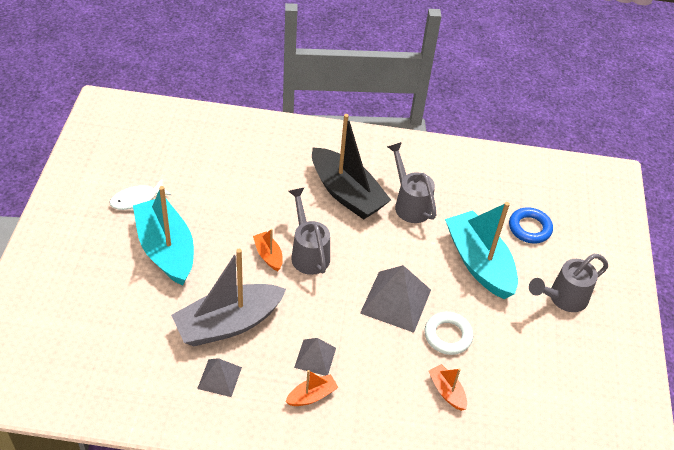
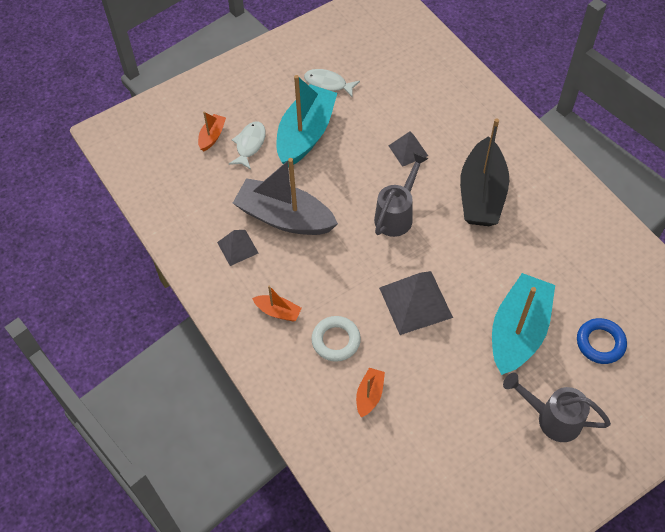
camera: 55 degrees right, 10 degrees up
(128, 293) = (249, 145): none -> white fish
(268, 255) = (367, 193): orange boat -> orange boat (212, 136)
(315, 357) = (311, 289): grey pyramid -> grey pyramid (408, 150)
(409, 203) = (522, 241): grey watering can -> none
(448, 336) = (421, 360): white ring -> white ring (336, 341)

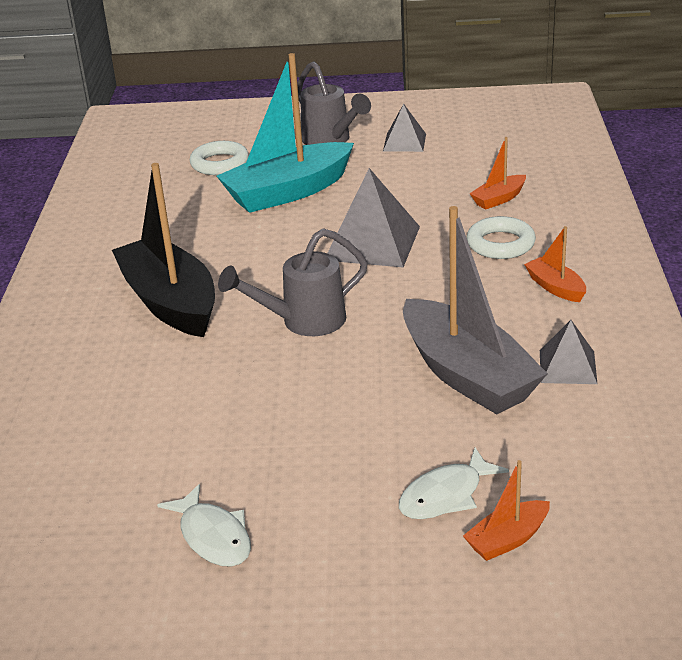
camera: 145 degrees left, 25 degrees down
(306, 134) = (333, 470): turquoise boat -> none
(408, 150) = (201, 384): grey pyramid -> grey pyramid (404, 142)
(481, 194) = (170, 302): black boat -> black boat turned 75 degrees counterclockwise
(600, 343) = (220, 163): blue ring -> white ring

